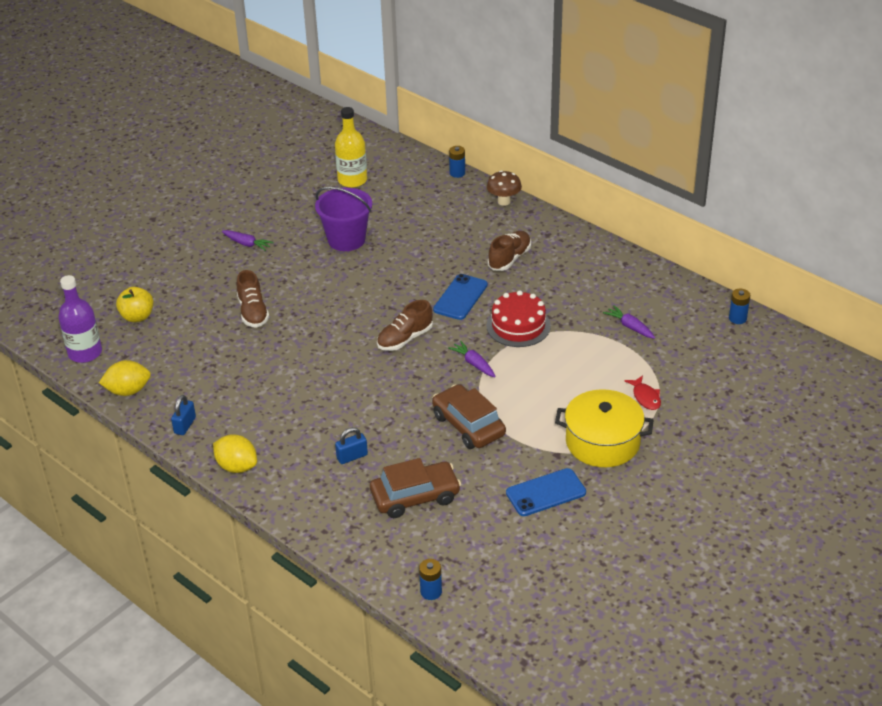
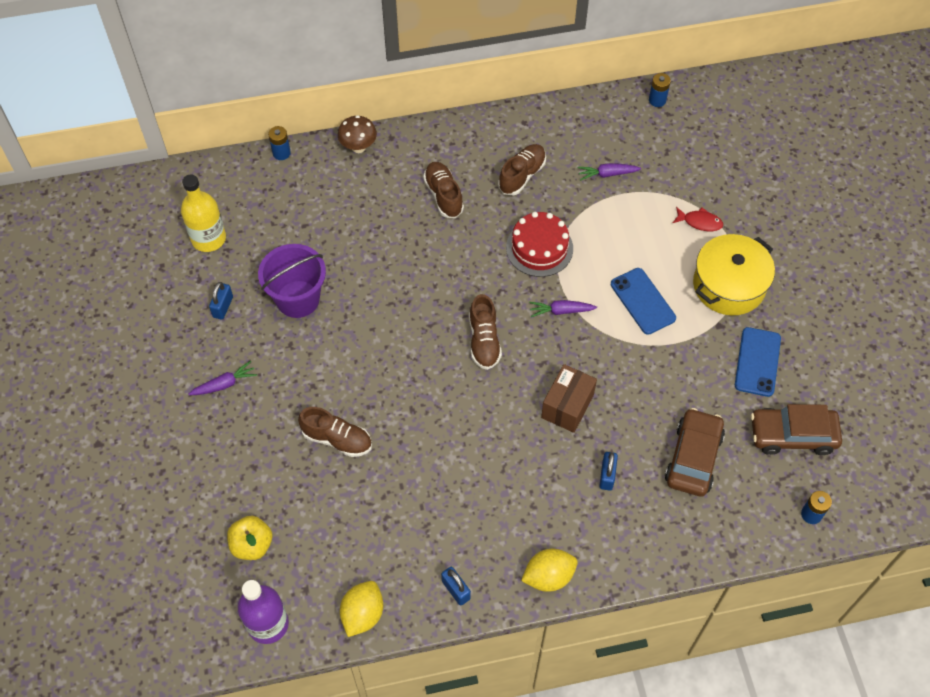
camera: 55 degrees left, 20 degrees up
(305, 213) = (223, 307): none -> blue padlock
(392, 407) = (567, 406): none -> brown box
(460, 297) = (464, 264): blue phone -> blue phone (643, 301)
(468, 425) = (636, 364): brown car -> brown car (792, 435)
(574, 286) = (522, 175): none -> brown shoe

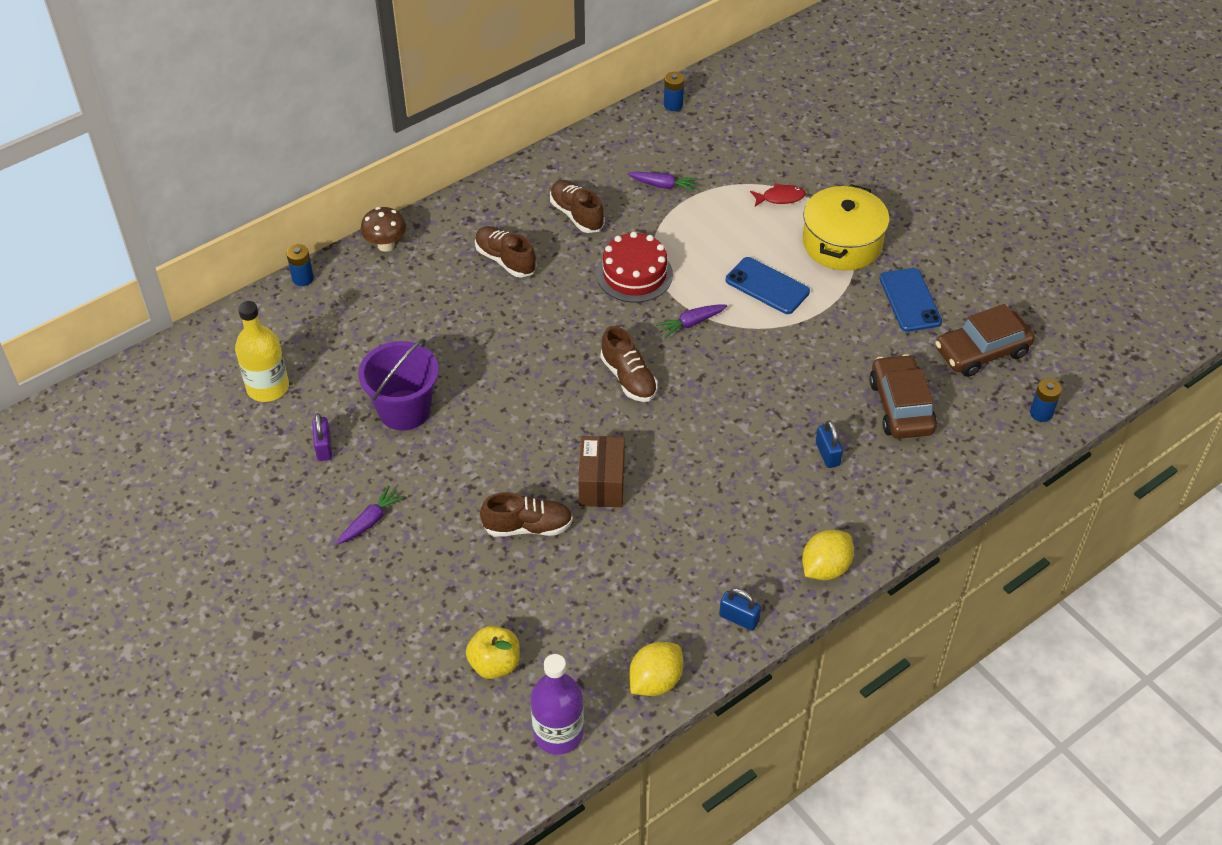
camera: 25 degrees left, 10 degrees down
(223, 307) = (324, 447): blue padlock -> purple padlock
(362, 614) = (655, 681): yellow lemon -> yellow lemon turned 45 degrees clockwise
(522, 175) = (576, 215): brown shoe -> brown shoe turned 45 degrees counterclockwise
(567, 406) = (750, 406): brown box -> brown box (601, 484)
(607, 174) = (663, 185): purple carrot -> purple carrot turned 135 degrees counterclockwise

